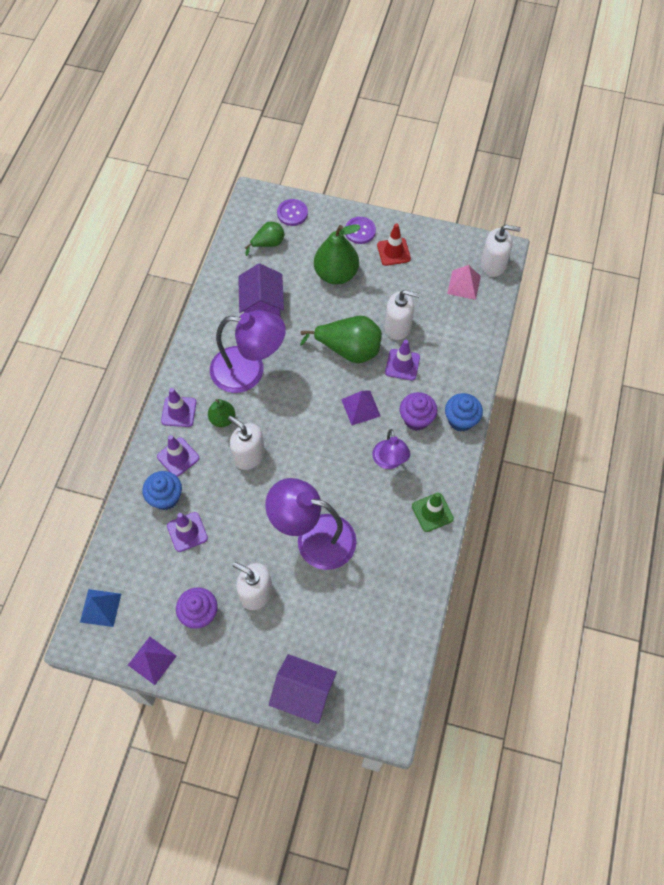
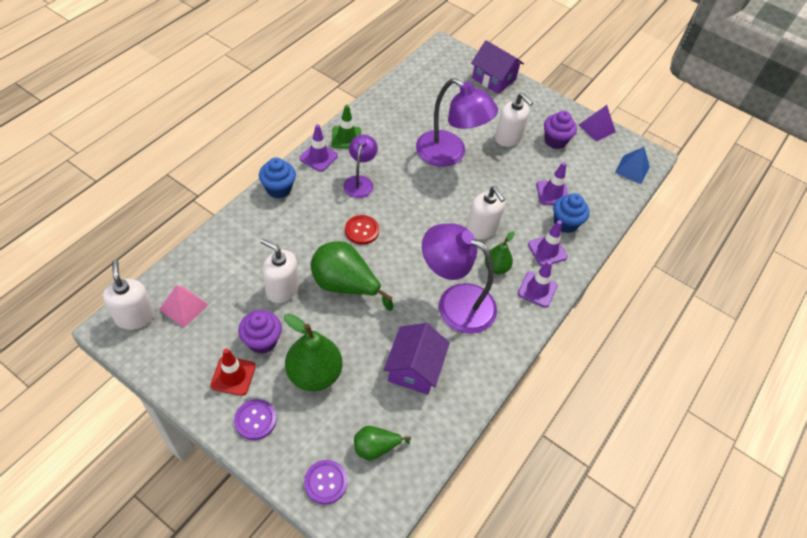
camera: 165 degrees left, 10 degrees down
(361, 407) = (362, 230): purple pyramid -> red button
(402, 365) = (301, 252): purple traffic cone -> purple traffic cone (318, 157)
(416, 419) = (317, 203): purple cupcake -> purple cupcake (262, 341)
(493, 264) = (135, 316): white soap dispenser -> white soap dispenser turned 45 degrees clockwise

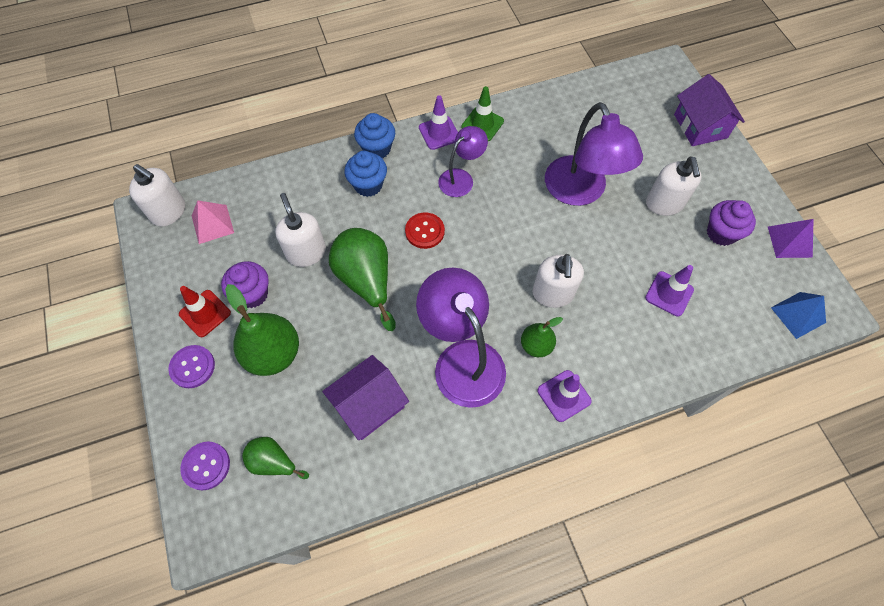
camera: 40 degrees right, 10 degrees up
(135, 316) = (169, 212): white soap dispenser -> white soap dispenser turned 105 degrees clockwise
(547, 250) = (610, 357): purple traffic cone -> none
(565, 223) = (657, 337): blue cupcake -> blue cupcake (368, 185)

